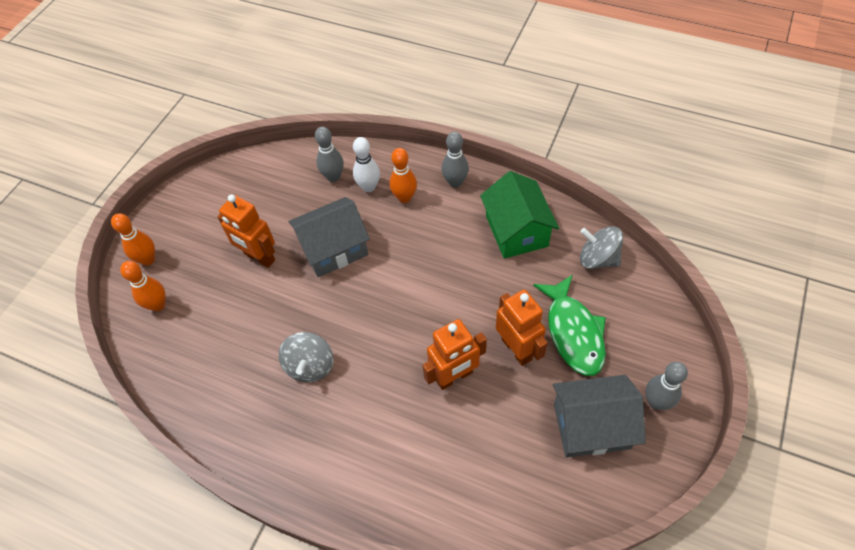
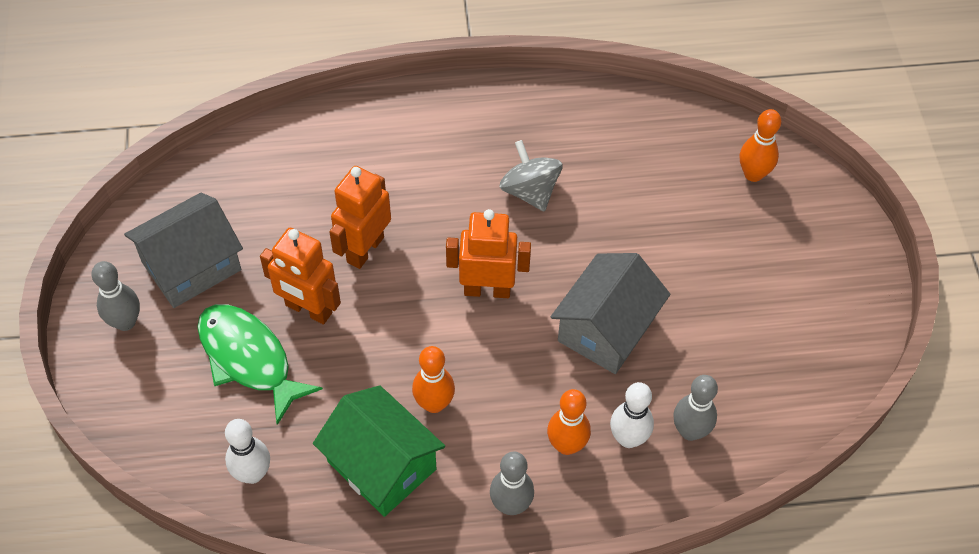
camera: 145 degrees right, 0 degrees up
(148, 259) = (818, 214): orange bowling pin -> orange bowling pin (434, 403)
(259, 257) = (689, 276): orange robot -> orange robot (487, 289)
(597, 259) = (252, 474): grey spinning top -> white bowling pin

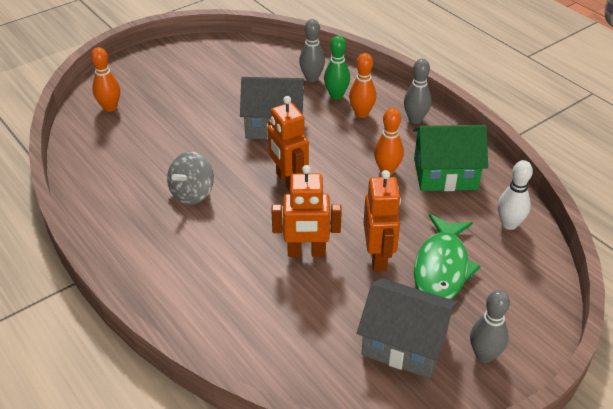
camera: 120 degrees left, 15 degrees down
(382, 465) = (445, 174): green house -> green house turned 75 degrees clockwise
(628, 438) = (336, 95): white bowling pin -> green bowling pin

